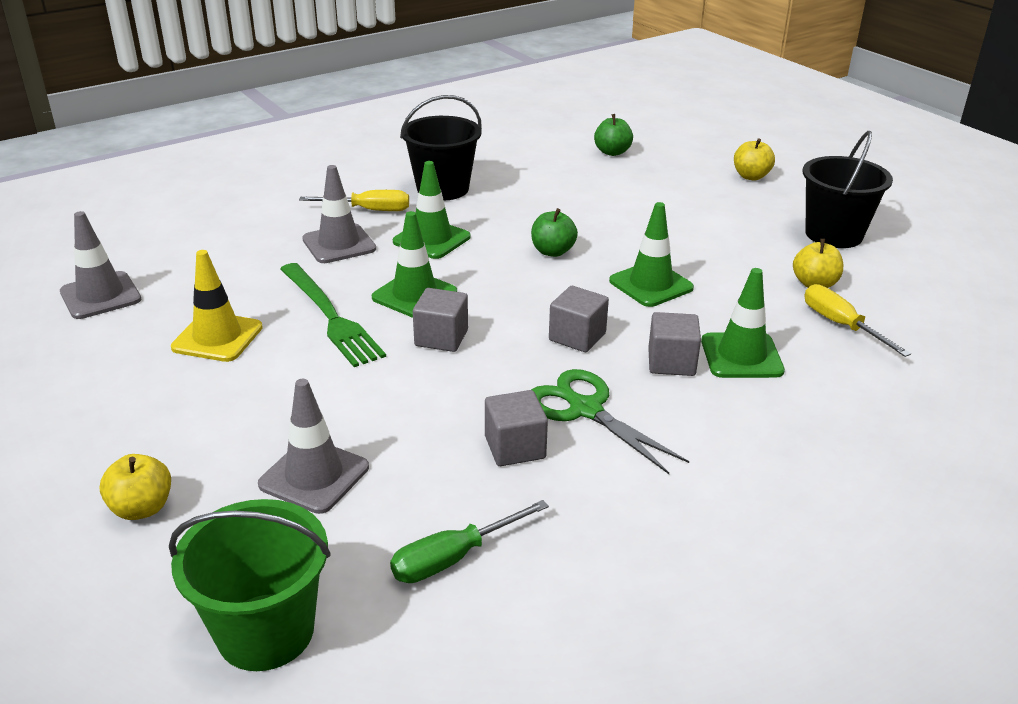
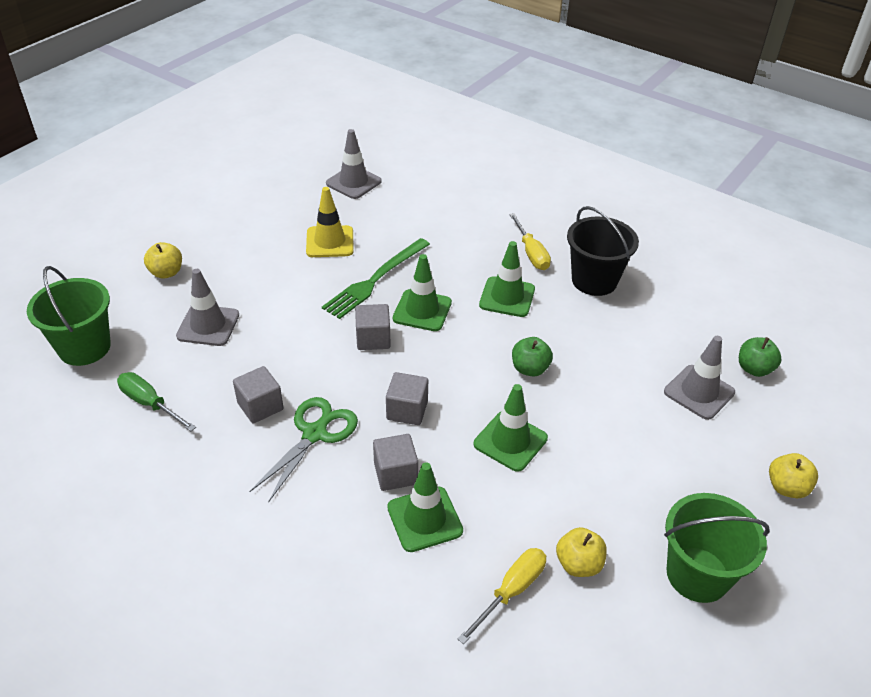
camera: 70 degrees right, 10 degrees up
(339, 244) = (471, 254): grey traffic cone -> grey traffic cone (699, 392)
(833, 234) = (697, 574): black bucket -> green bucket

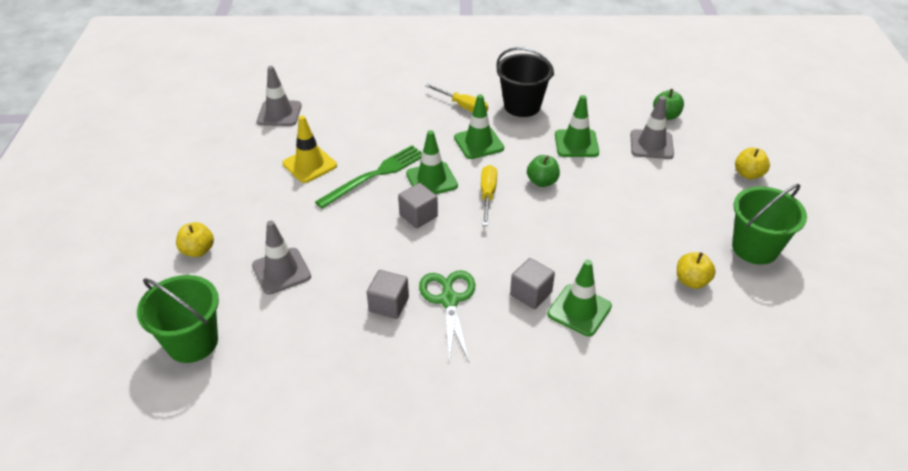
camera: 35 degrees left, 0 degrees up
(150, 404) = (300, 351): green screwdriver -> none
(375, 280) = (375, 175): green fork -> green fork turned 135 degrees counterclockwise
(407, 410) = (494, 250): grey cube -> none
(510, 441) = (578, 233): green traffic cone -> green traffic cone (576, 144)
(511, 591) = (673, 320): yellow screwdriver -> yellow screwdriver (487, 195)

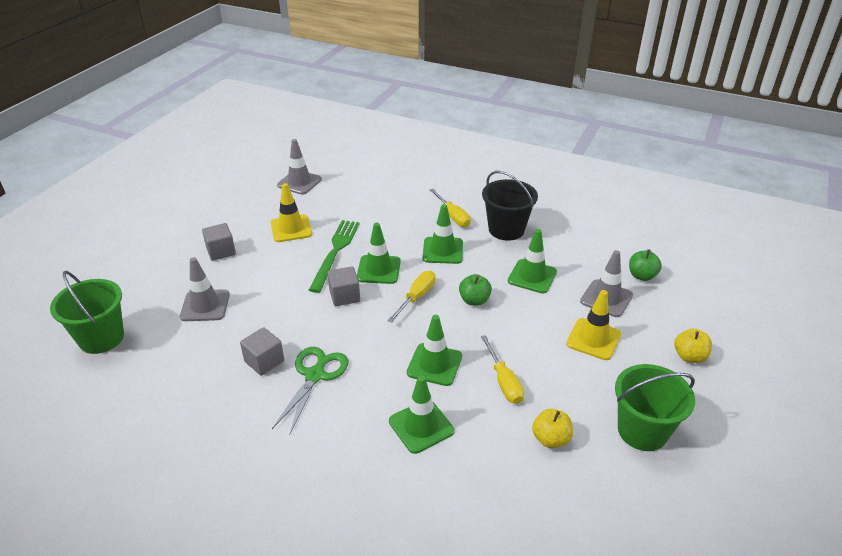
camera: 25 degrees right, 5 degrees down
(198, 250) = (159, 270): yellow apple -> none
(375, 175) = (335, 252): green fork -> green fork turned 60 degrees counterclockwise
(531, 293) = (389, 395): grey cube -> grey cube (221, 251)
(550, 252) = (434, 364): none -> green traffic cone
(619, 246) = (503, 381): none -> yellow screwdriver
(666, 184) = (593, 339): none -> yellow traffic cone

